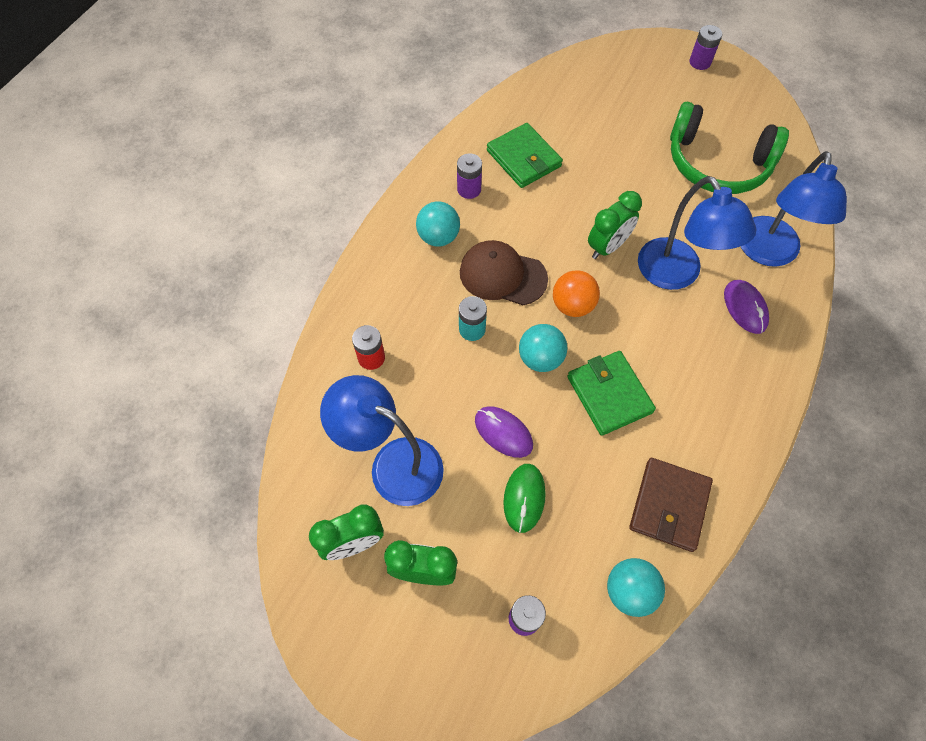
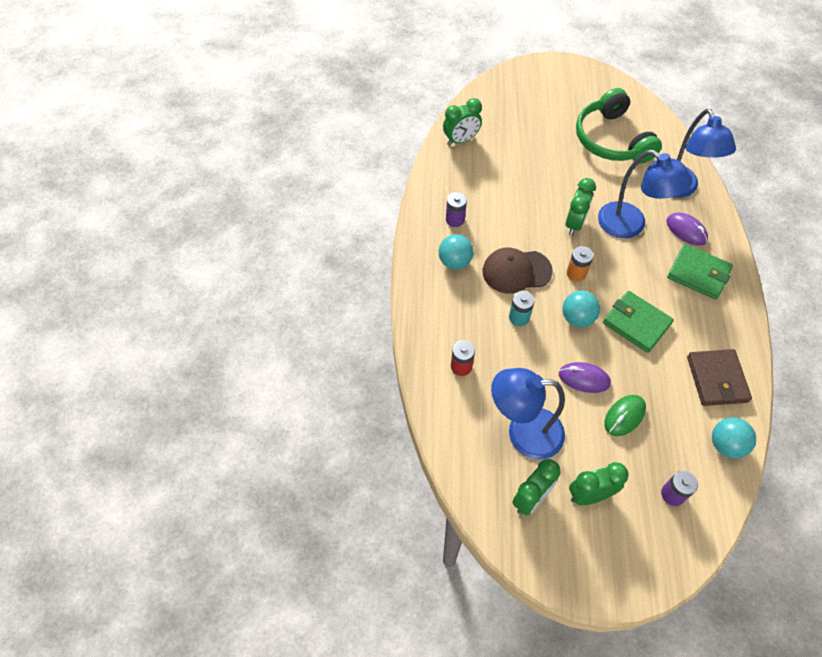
camera: 25 degrees left, 5 degrees down
(523, 158) = (480, 183): green wallet -> green wallet (698, 274)
(524, 498) = (624, 416): green mouse -> green mouse turned 60 degrees clockwise
(532, 102) = (461, 140): none -> green clock
(572, 305) = (576, 273): orange ball -> orange battery
(700, 62) = (558, 73): purple battery -> none
(717, 164) = (611, 140): green headphones -> green headphones turned 75 degrees clockwise

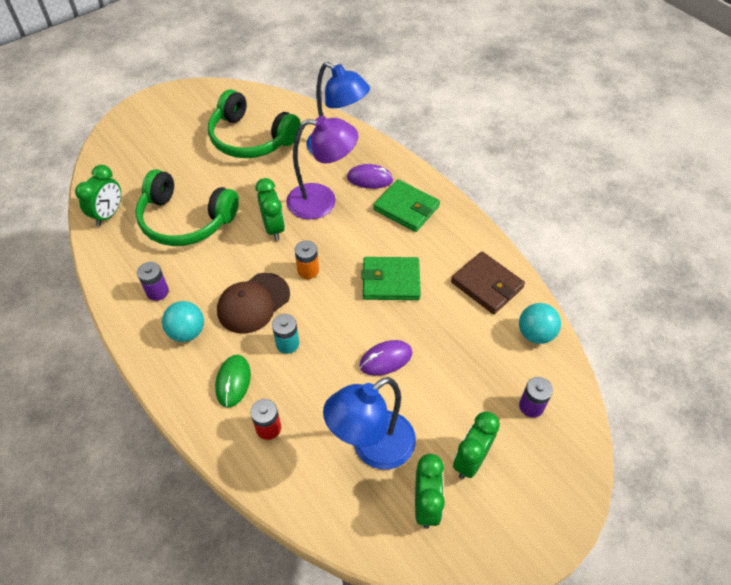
camera: 40 degrees left, 5 degrees down
(512, 177) = (185, 220): none -> green headphones
(577, 318) = (339, 309): turquoise ball -> none
(624, 416) = (443, 368): green mouse -> green mouse (233, 382)
(630, 226) = (322, 201): blue lamp -> purple lamp
(698, 274) = (406, 208): green wallet -> green wallet turned 45 degrees clockwise

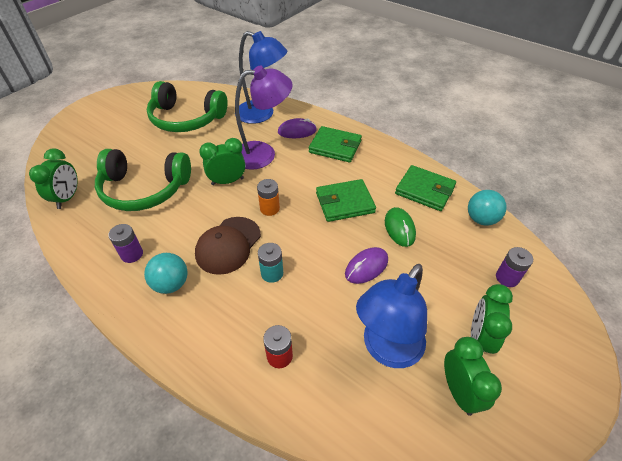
camera: 15 degrees left, 5 degrees down
(233, 382) = (230, 320): green mouse -> green mouse (399, 228)
(273, 228) = (227, 181): green clock -> green clock turned 75 degrees counterclockwise
(487, 285) = (424, 190): brown wallet -> green wallet

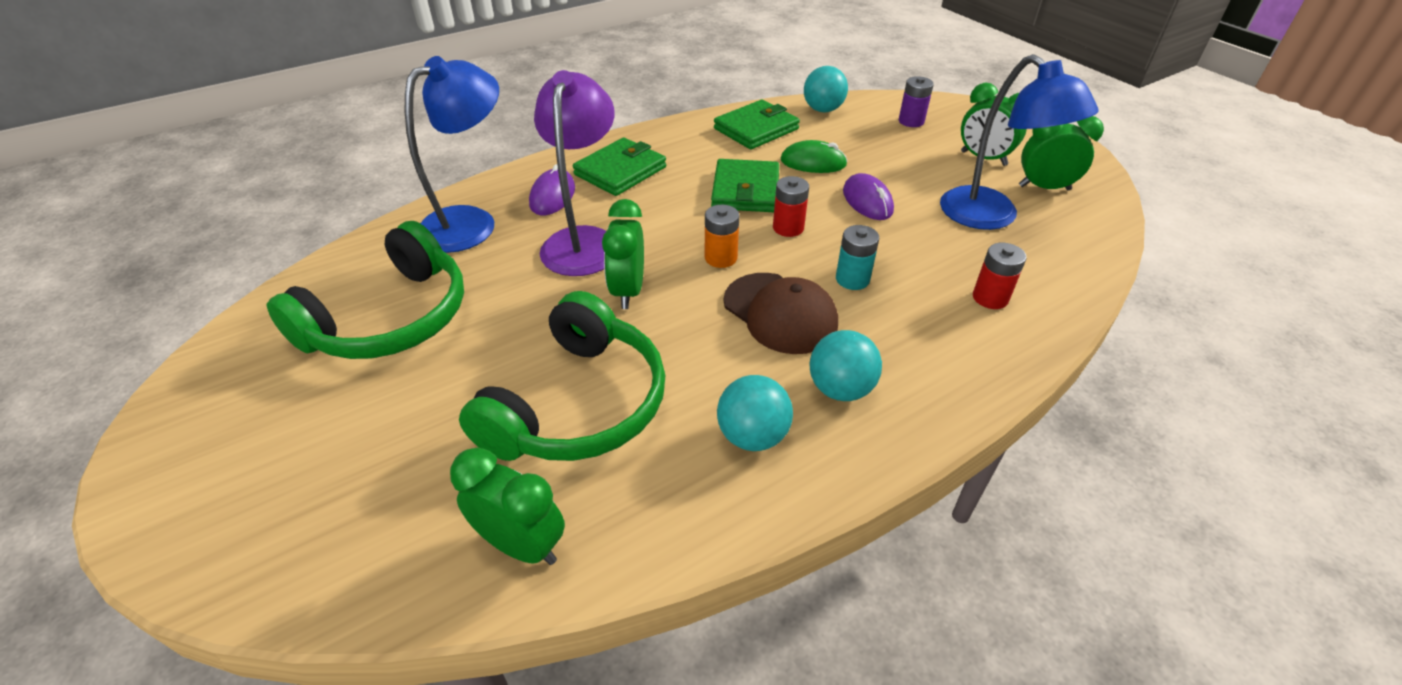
camera: 70 degrees left, 5 degrees down
(132, 254) = (752, 436): purple battery -> turquoise ball
(313, 231) = (788, 228): none -> red battery

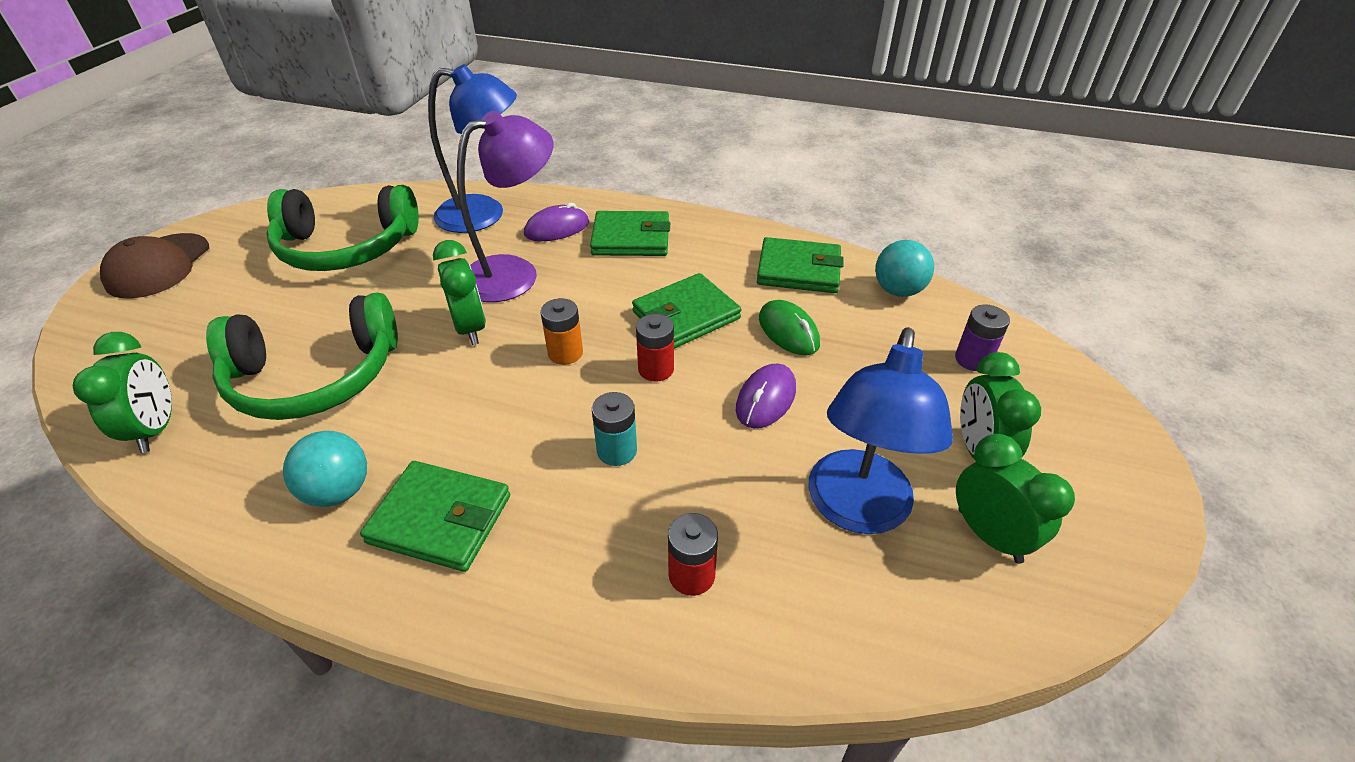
camera: 50 degrees right, 0 degrees up
(628, 291) = (470, 328): green clock -> green clock turned 105 degrees clockwise
(780, 313) = (518, 427): brown cap -> brown cap (158, 266)
(840, 389) = (440, 519): turquoise ball -> green wallet

